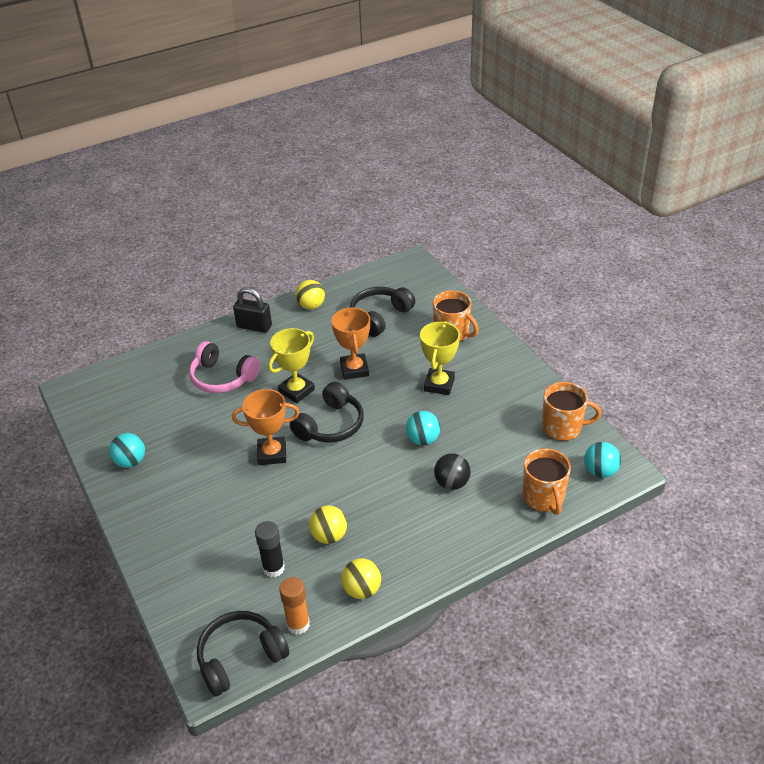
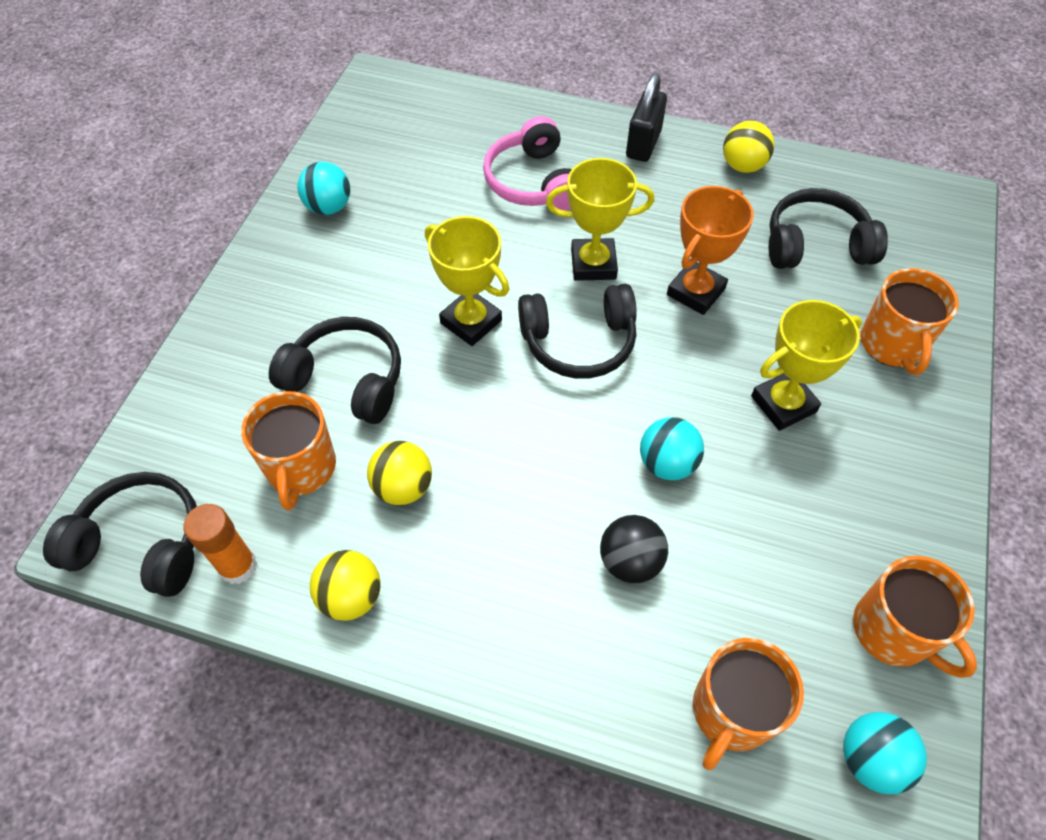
camera: 45 degrees right, 15 degrees up
(246, 520) = (346, 380): none -> black headphones
(254, 326) = (643, 144): black padlock -> black padlock turned 45 degrees clockwise
(272, 454) = (471, 322): orange trophy -> yellow trophy
(273, 568) = (301, 468): black glue stick -> orange mug

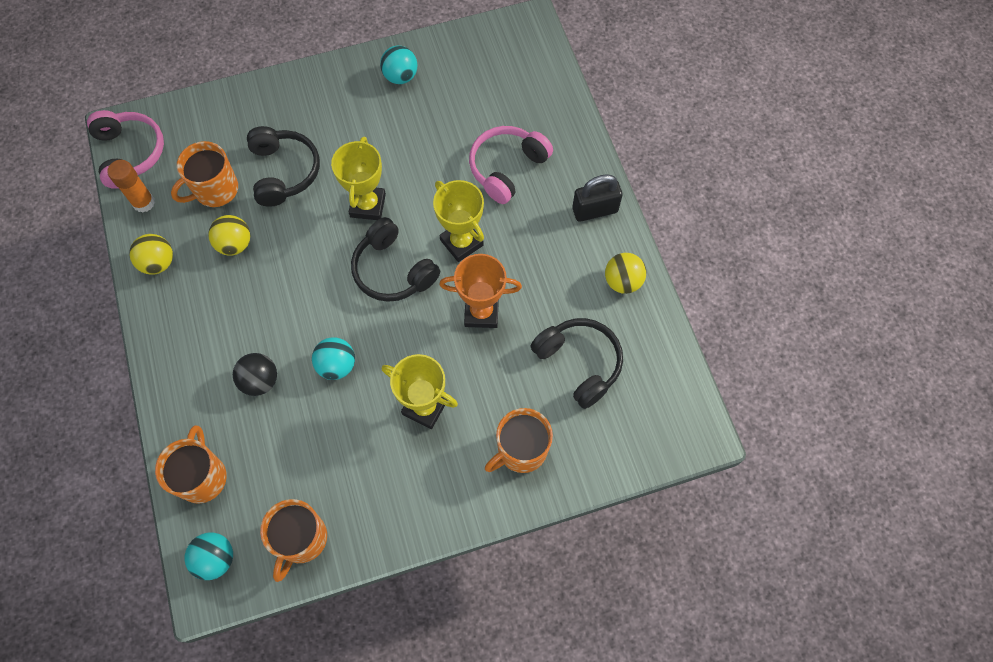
camera: 55 degrees right, 10 degrees up
(142, 544) = (130, 153): black headphones -> pink headphones
(731, 711) = (202, 477): orange mug -> orange mug turned 90 degrees clockwise

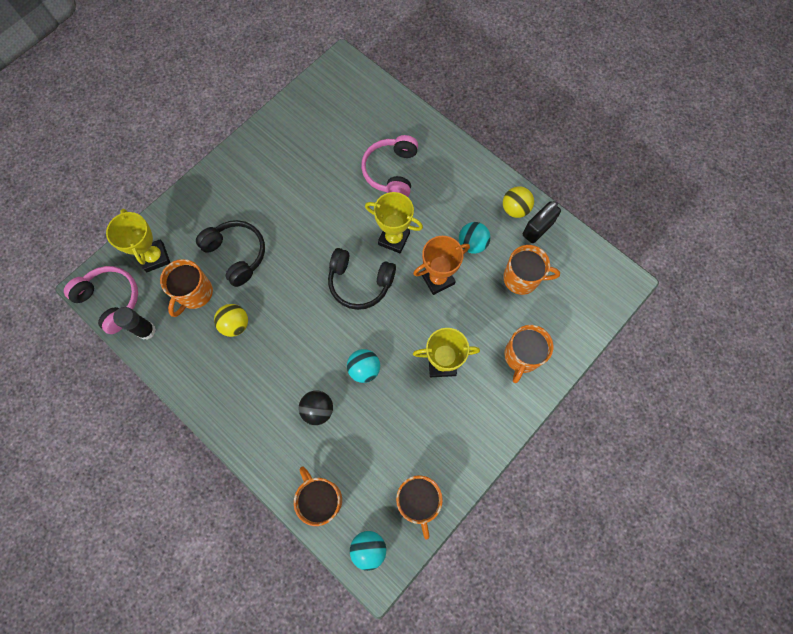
camera: 30 degrees left, 5 degrees up
(144, 202) = (146, 331): orange glue stick -> black glue stick
(158, 263) = (187, 368): yellow ball -> none
(368, 205) = (312, 247): yellow trophy -> yellow trophy (155, 257)
(400, 76) = (276, 144): turquoise ball -> turquoise ball (472, 244)
(579, 363) = (522, 278): black headphones -> orange mug
(595, 210) = (467, 170): black padlock -> black padlock (537, 229)

